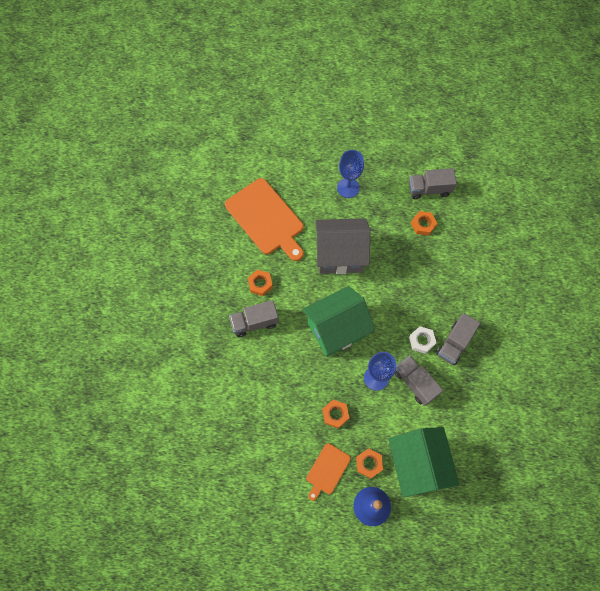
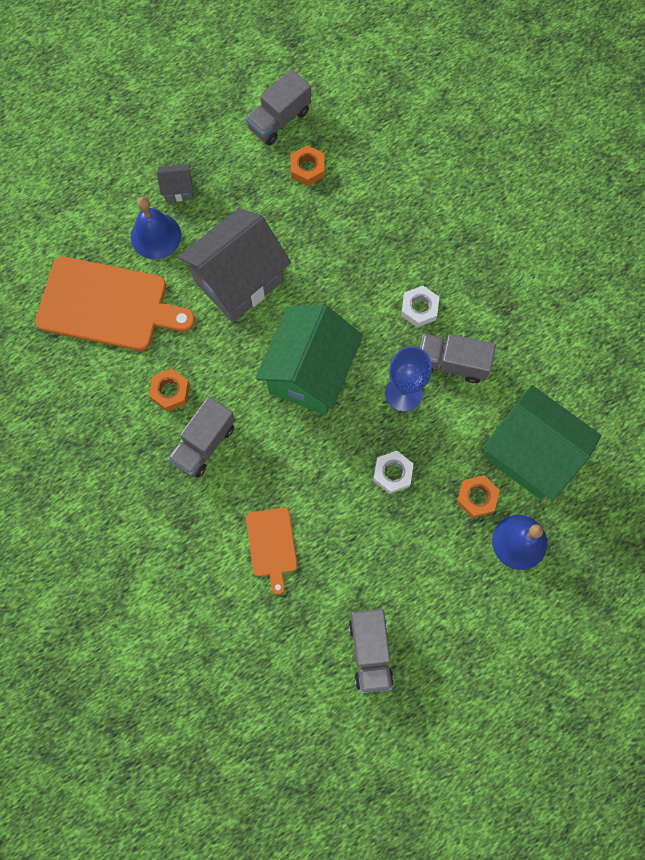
camera: 40 degrees left, 5 degrees up
(317, 202) = (156, 236): none -> blue bell
(327, 470) = (437, 545): orange cutting board -> orange cutting board (271, 545)
(335, 414) = (392, 473): orange nut -> white nut
(348, 188) = (178, 190): blue goblet -> grey house
(454, 343) = (458, 282): grey truck -> grey truck (370, 651)

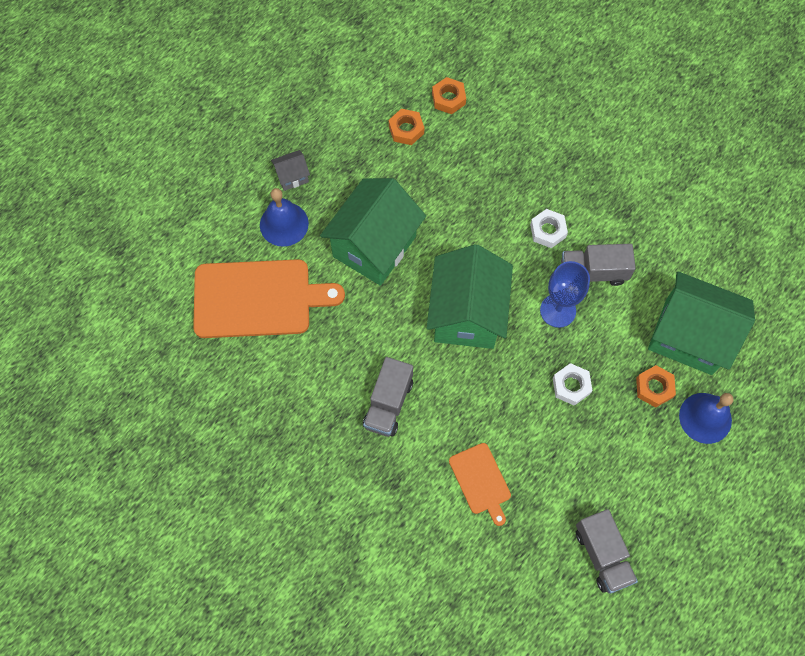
camera: 15 degrees left, 5 degrees down
(170, 391) = (342, 364): orange nut -> orange nut (448, 98)
(239, 281) = (374, 246): grey house -> green house
(279, 120) = (366, 92): grey truck -> none

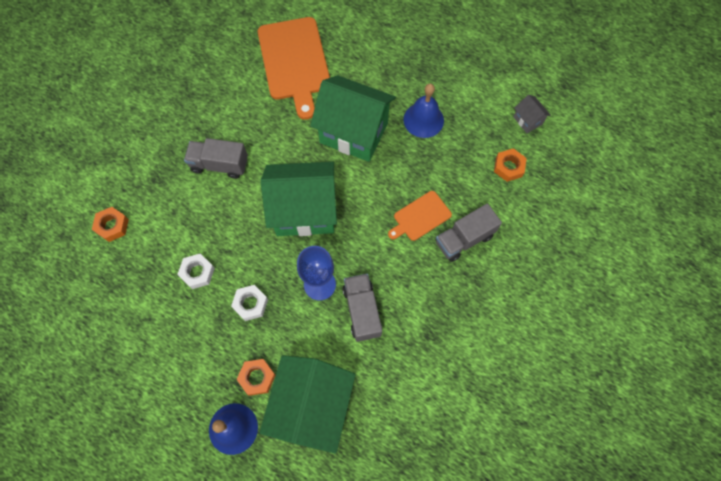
camera: 80 degrees right, 0 degrees up
(284, 224) = (361, 67): blue bell -> blue bell (423, 120)
(292, 177) = (403, 65): grey house -> grey house (527, 120)
(406, 129) = (468, 139): orange nut -> orange nut (112, 226)
(481, 481) = (161, 242): orange cutting board -> orange cutting board (420, 217)
(548, 231) = (396, 267): white nut -> white nut (197, 272)
(602, 555) = (103, 346): grey truck -> grey truck (464, 239)

